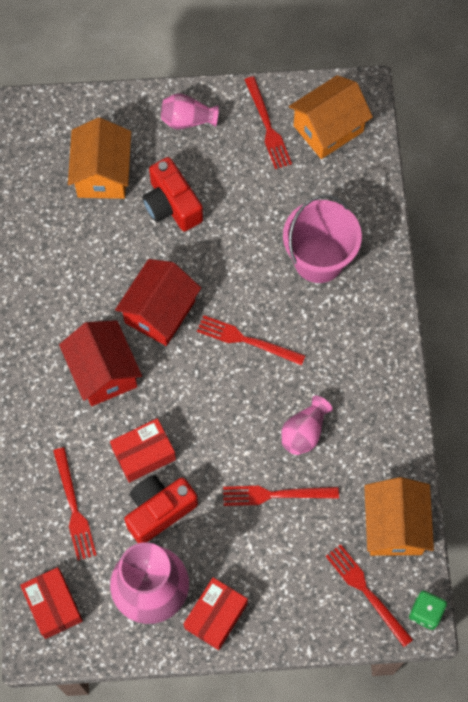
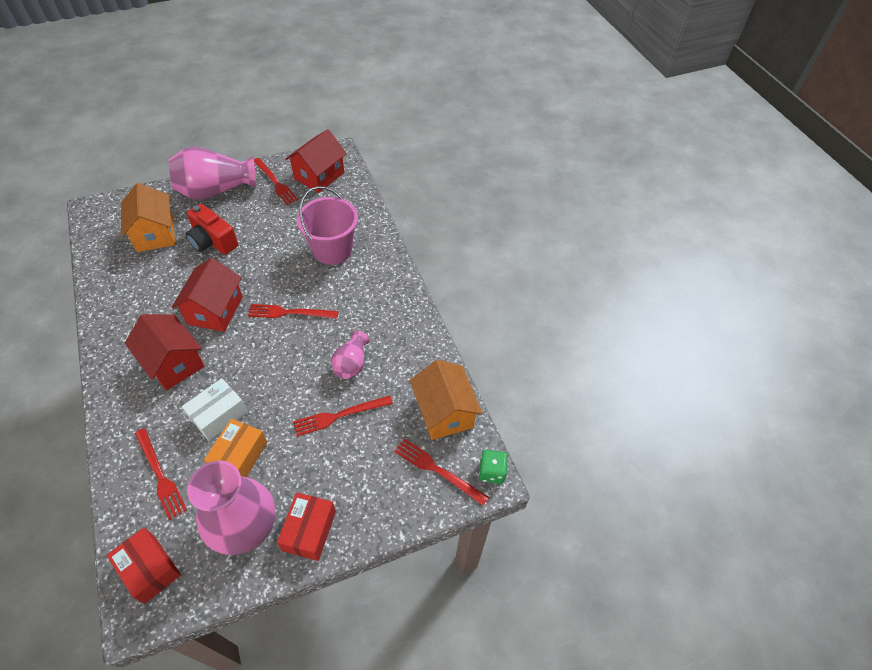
camera: 20 degrees left, 15 degrees down
(144, 454) = (218, 415): red box -> white box
(159, 510) = (239, 456): red camera -> orange box
(187, 120) = (216, 190): pink vase -> pink vase, size x1.92
(328, 128) = (319, 176): orange house -> red house

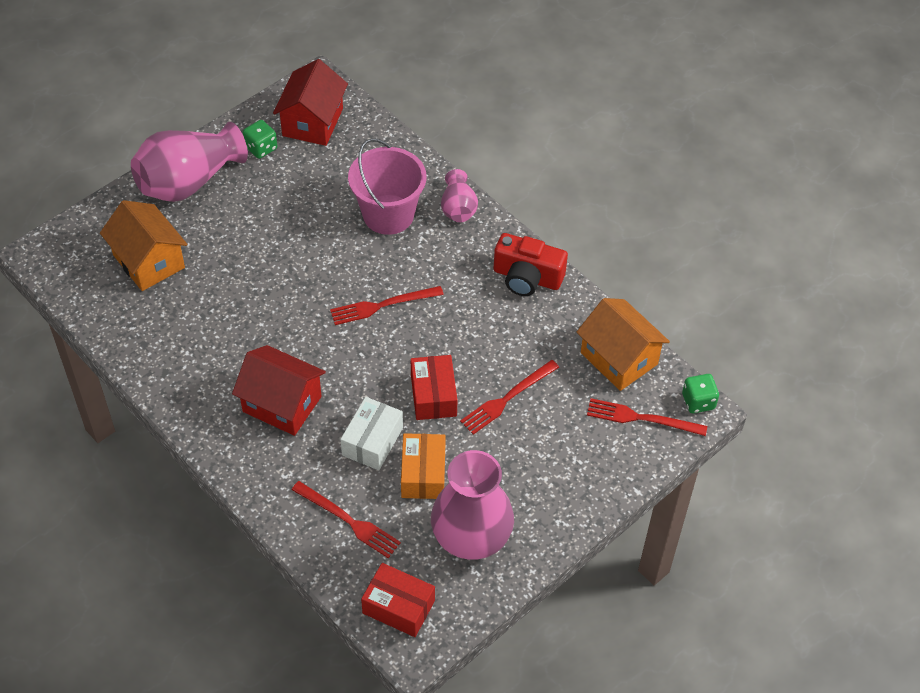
camera: 20 degrees left, 0 degrees up
(213, 241) = (230, 248): red camera -> red camera (527, 277)
(215, 310) = (291, 330): red house -> none
(275, 182) = (261, 148): red fork -> green dice
(309, 530) = (541, 518): red box -> red box (433, 395)
(351, 364) = (489, 340): pink vase -> pink vase (458, 208)

